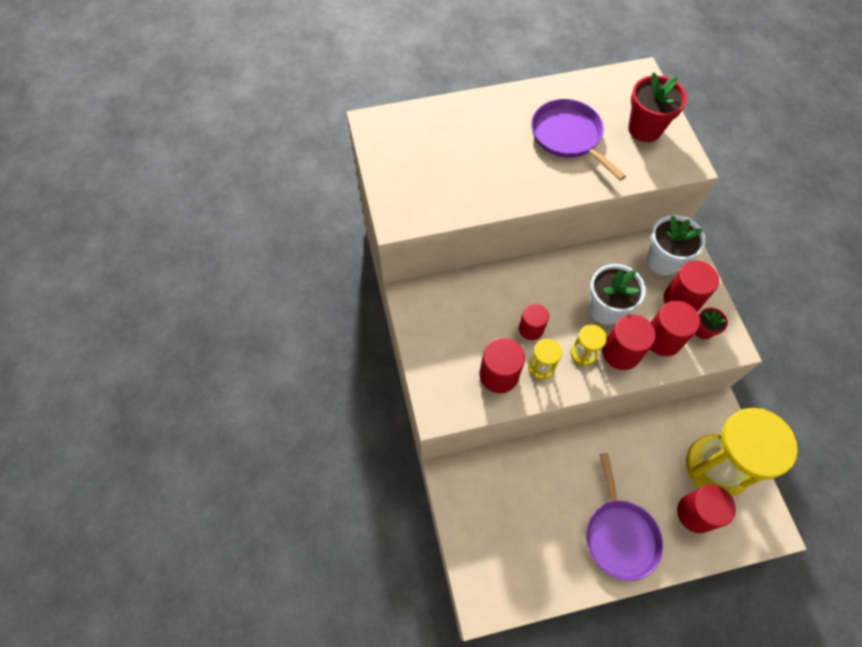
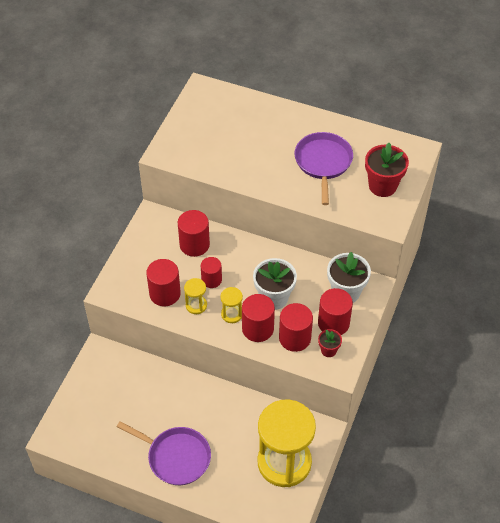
camera: 35 degrees right, 10 degrees down
(619, 535) = (176, 457): purple pan -> purple pan turned 90 degrees counterclockwise
(695, 513) = (241, 479): red cylinder -> red cylinder (194, 244)

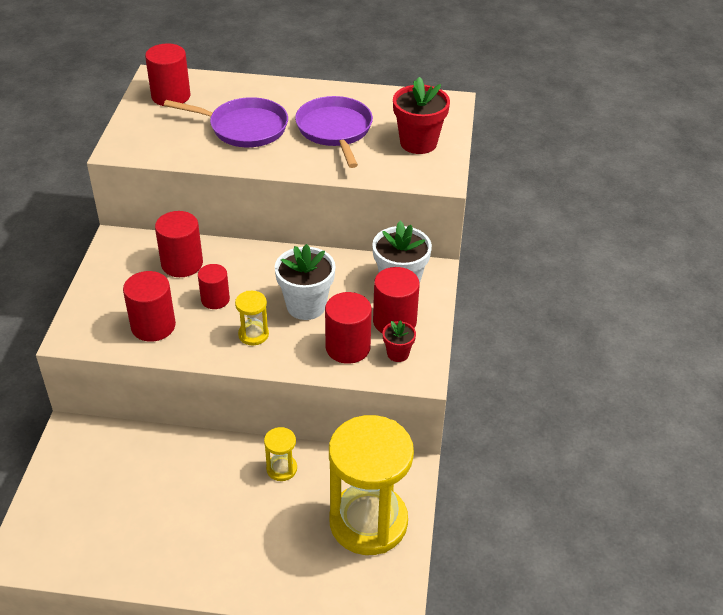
camera: 15 degrees left, 10 degrees down
(176, 457) = (211, 547): purple pan -> purple pan (244, 128)
(196, 305) = (201, 332): yellow hourglass -> yellow hourglass (281, 469)
(257, 329) = (294, 345): red cylinder -> red cylinder (171, 96)

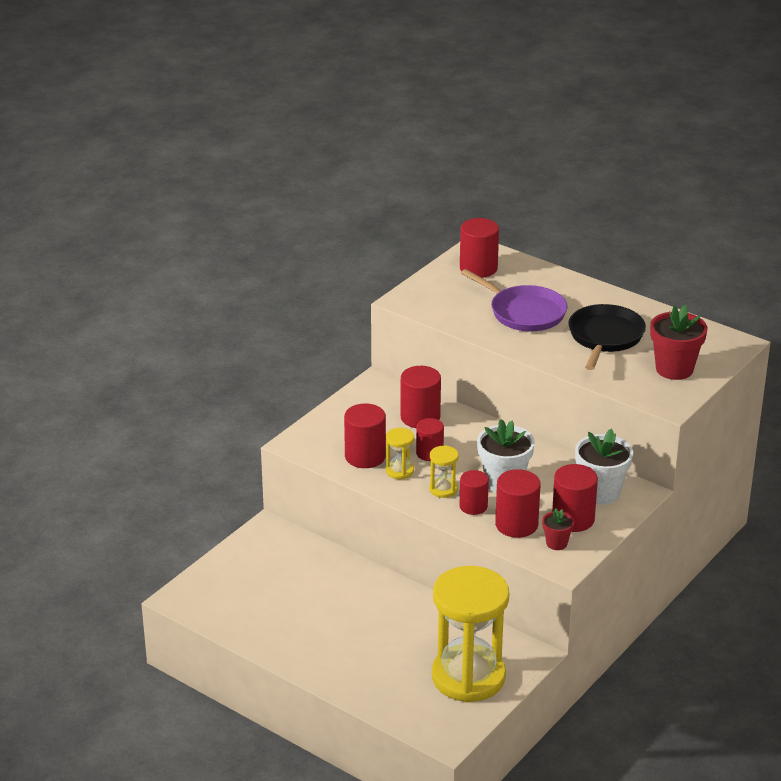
camera: 30 degrees right, 10 degrees down
(281, 469) = (422, 614): yellow hourglass -> yellow hourglass (399, 471)
(294, 343) = (473, 506): none -> red cylinder
(335, 130) = (605, 337): purple pan -> black pan

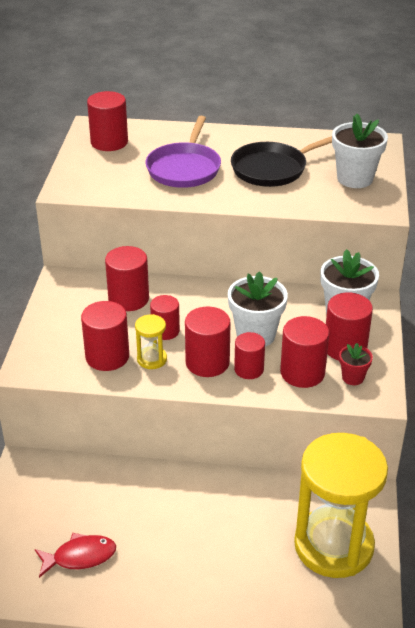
camera: 30 degrees left, 5 degrees up
(263, 607) = (80, 557): none -> red fish
(443, 489) = (207, 362): yellow hourglass -> red cylinder
(524, 312) = (184, 168): purple pan -> purple pan turned 90 degrees clockwise
(605, 337) = (272, 169): black pan -> black pan turned 105 degrees counterclockwise
(674, 369) = (355, 178): red flower pot -> white flower pot

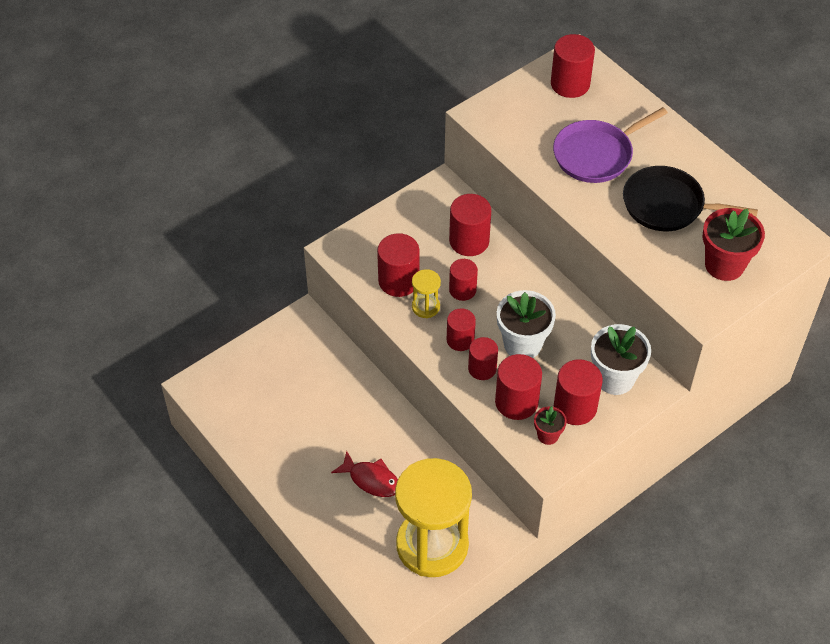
camera: 45 degrees right, 15 degrees up
(80, 557) = (269, 414): red fish -> red fish (371, 479)
(207, 362) = (460, 340): red cylinder -> red cylinder, size x0.67
(355, 178) = (724, 265): white flower pot -> red flower pot

